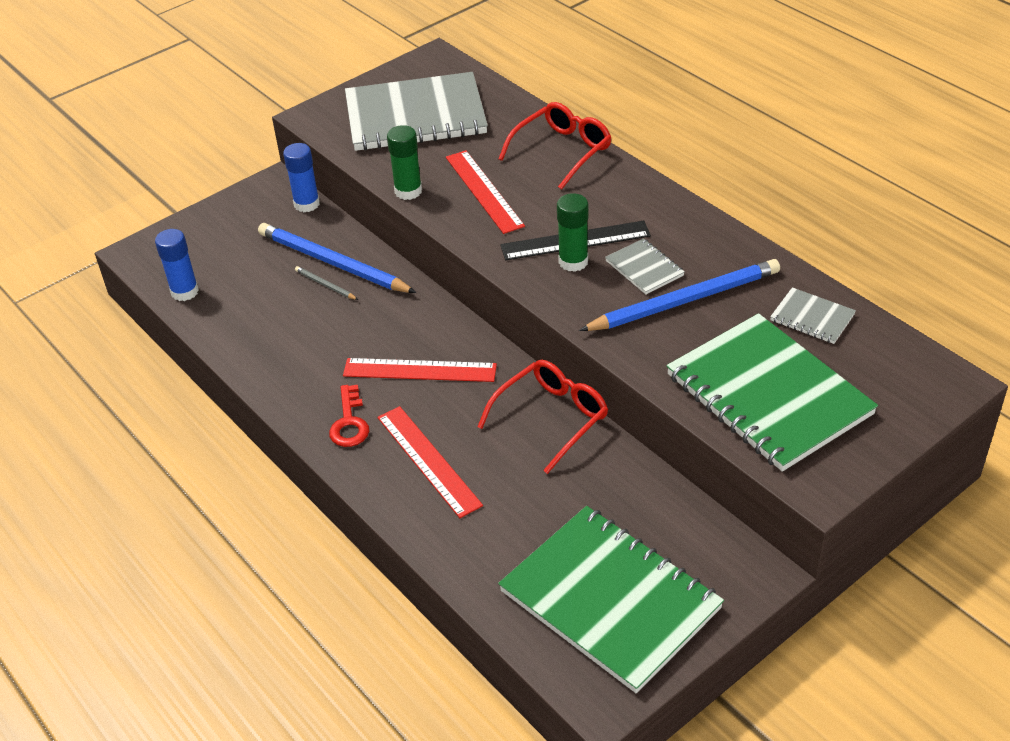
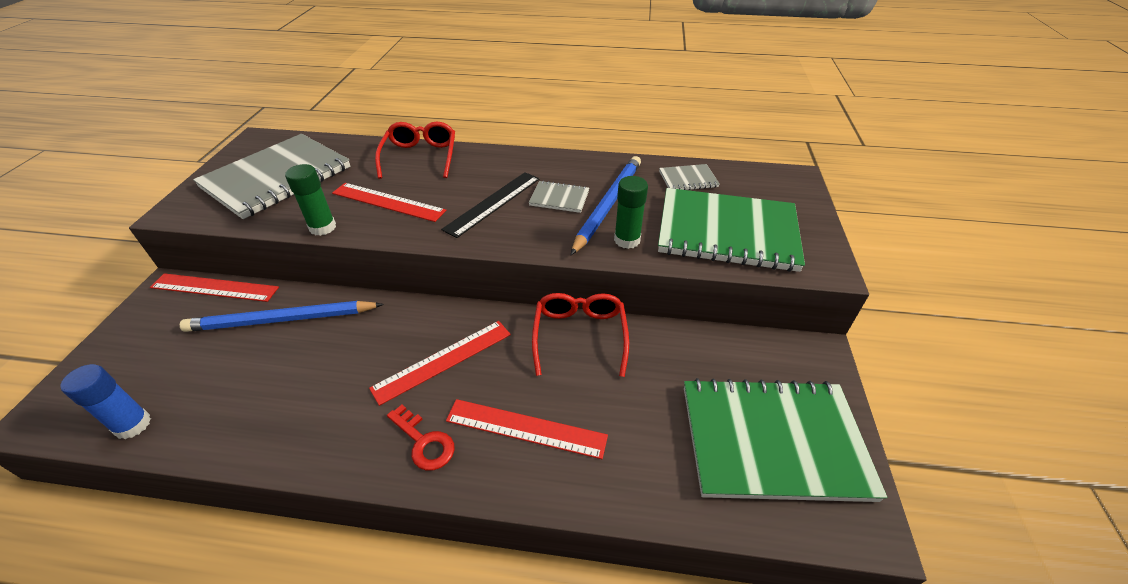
camera: 45 degrees left, 0 degrees up
(306, 204) = (214, 288): blue glue stick -> red ruler
(325, 285) = (290, 340): grey pencil -> none
(573, 262) = (507, 216): green glue stick -> green glue stick (627, 240)

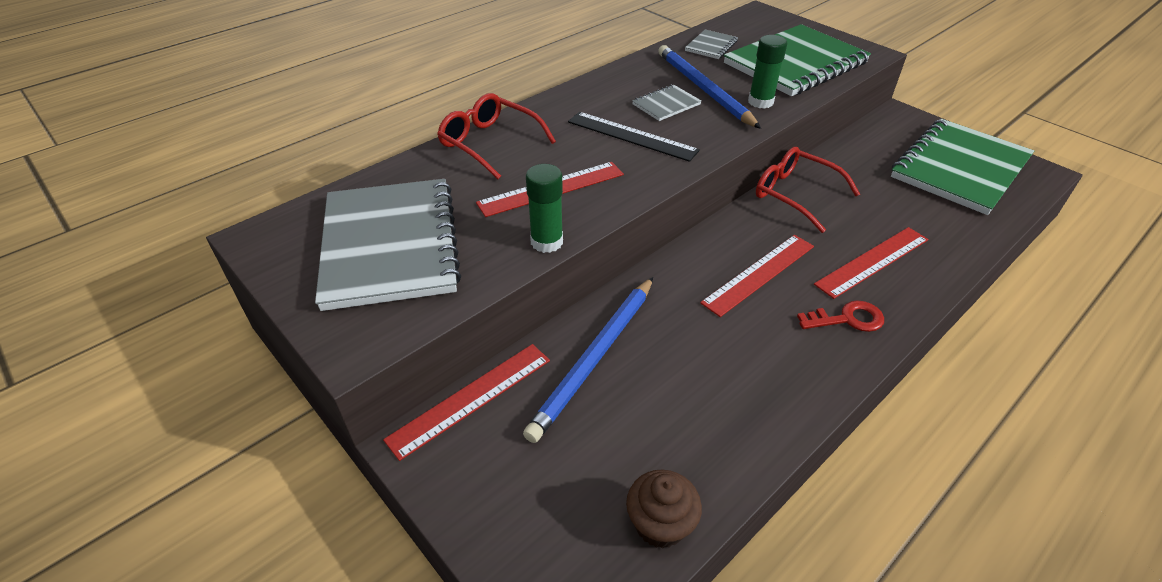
camera: 50 degrees left, 0 degrees up
(133, 425) = (660, 524): blue glue stick -> brown cupcake
(443, 360) = (759, 274): red ruler -> red ruler turned 45 degrees clockwise
(493, 203) = (632, 136): black ruler -> black ruler turned 45 degrees counterclockwise

